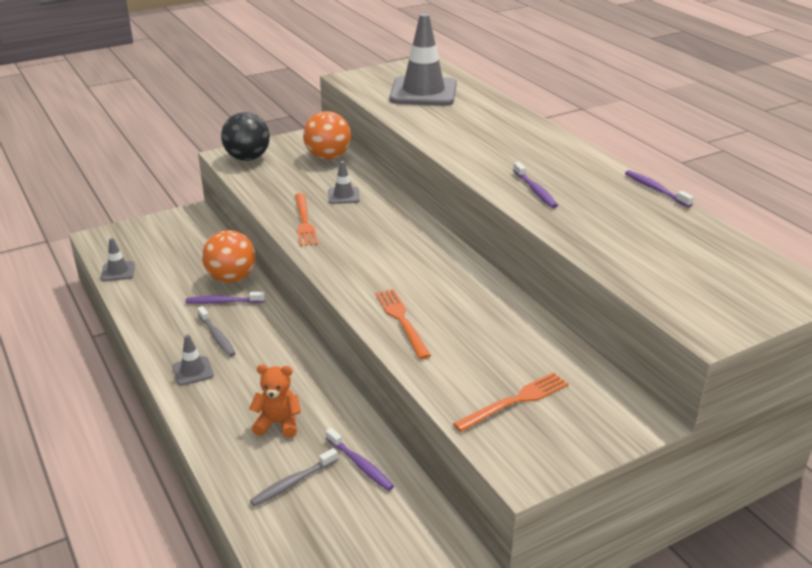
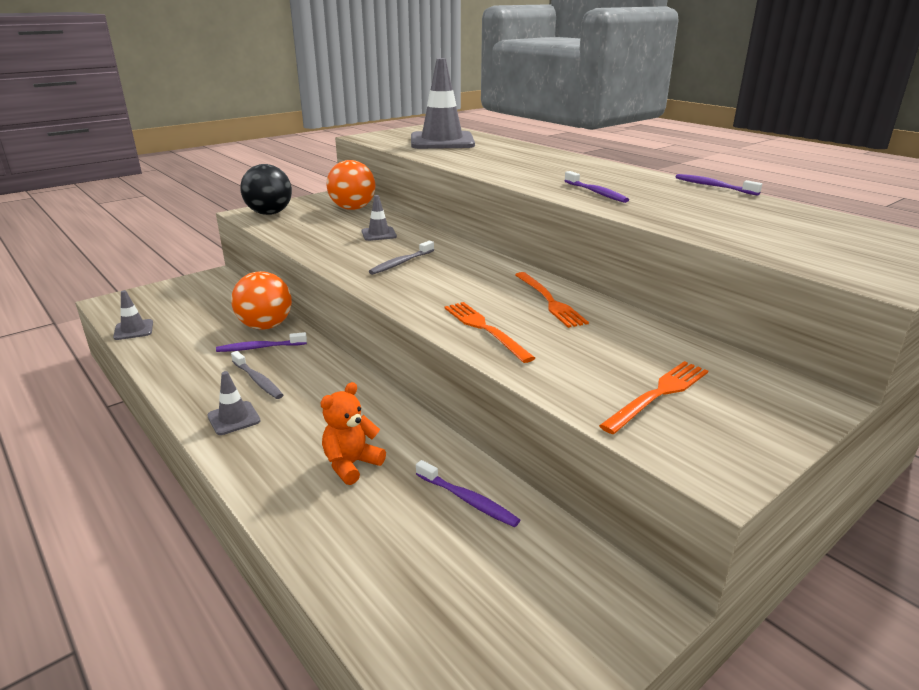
camera: 10 degrees left, 5 degrees down
(278, 423) = (351, 464): orange teddy bear -> orange teddy bear turned 45 degrees counterclockwise
(293, 483) = (388, 533): grey toothbrush -> grey toothbrush (401, 263)
(304, 222) = (343, 255): orange fork -> orange fork (549, 301)

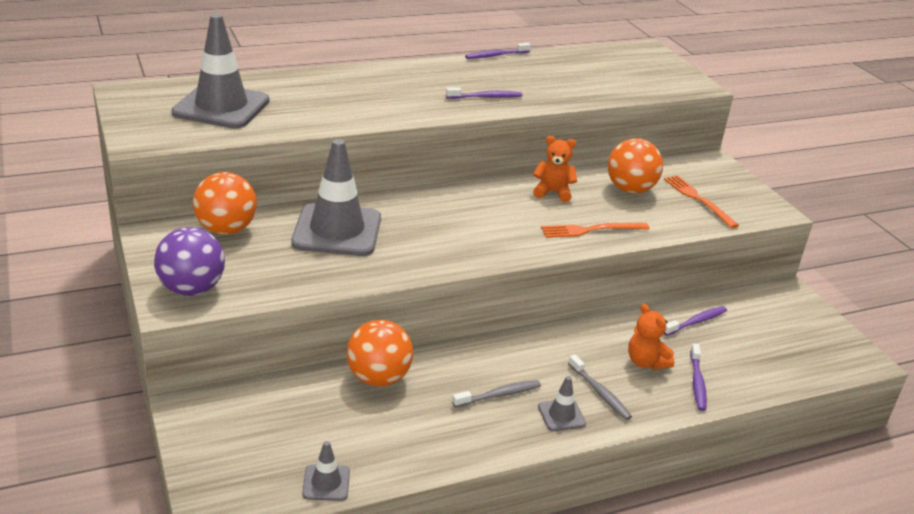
camera: 75 degrees left, 5 degrees up
(260, 348) = (429, 387): purple toothbrush -> purple toothbrush (697, 382)
(269, 213) = (192, 289): black ball -> purple ball
(379, 234) = (337, 231): grey traffic cone -> grey traffic cone, size x2.23
(401, 263) = (432, 235): grey toothbrush -> grey toothbrush (600, 392)
(549, 301) = (553, 192): orange fork -> orange teddy bear
(618, 343) = (630, 189): none -> orange ball

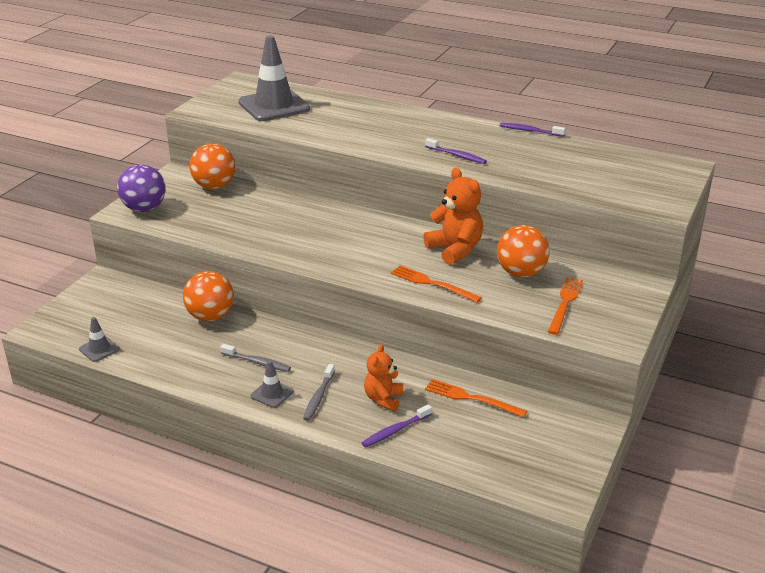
camera: 50 degrees right, 0 degrees up
(337, 231) = (270, 212): grey traffic cone -> none
(553, 192) = (455, 249): orange teddy bear -> orange teddy bear, size x1.55
(696, 322) = (471, 398): purple toothbrush -> orange fork

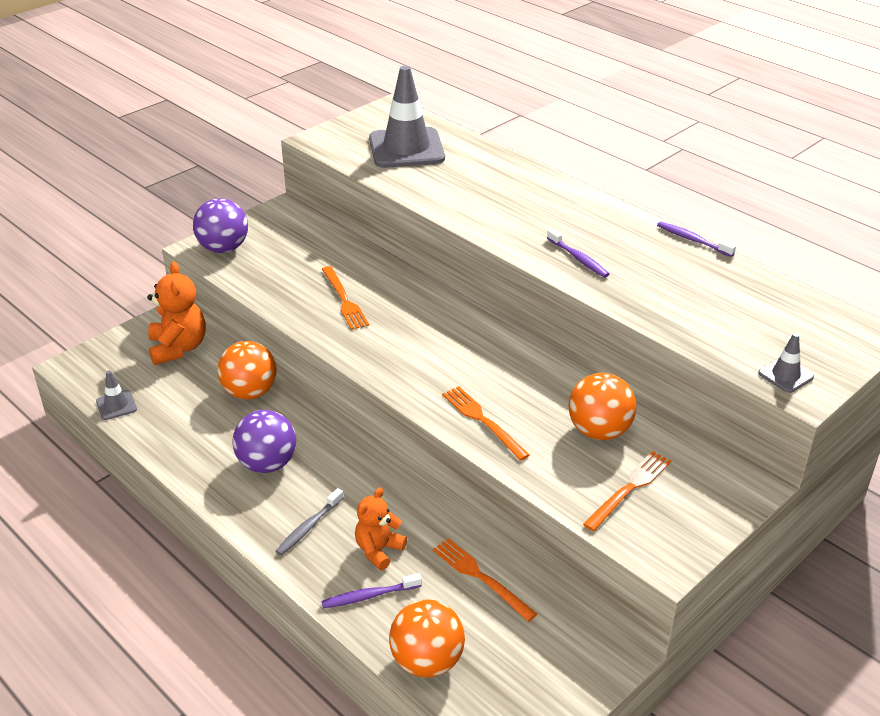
camera: 20 degrees right, 5 degrees up
(214, 186) = (313, 234): orange ball -> orange ball (427, 661)
(257, 362) = (267, 464): grey toothbrush -> purple ball
(271, 226) = (344, 300): none -> orange fork
(272, 394) = (261, 509): grey traffic cone -> grey traffic cone (785, 375)
(455, 249) = (537, 379): orange teddy bear -> orange teddy bear (178, 348)

